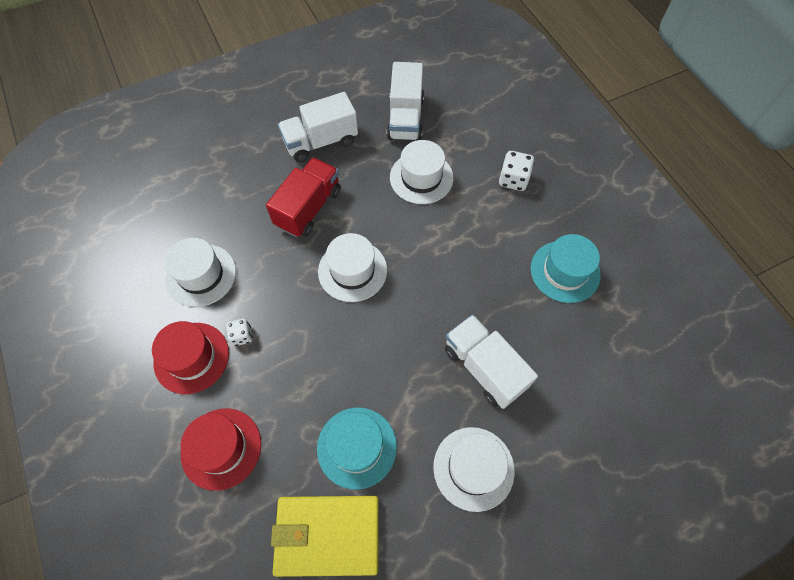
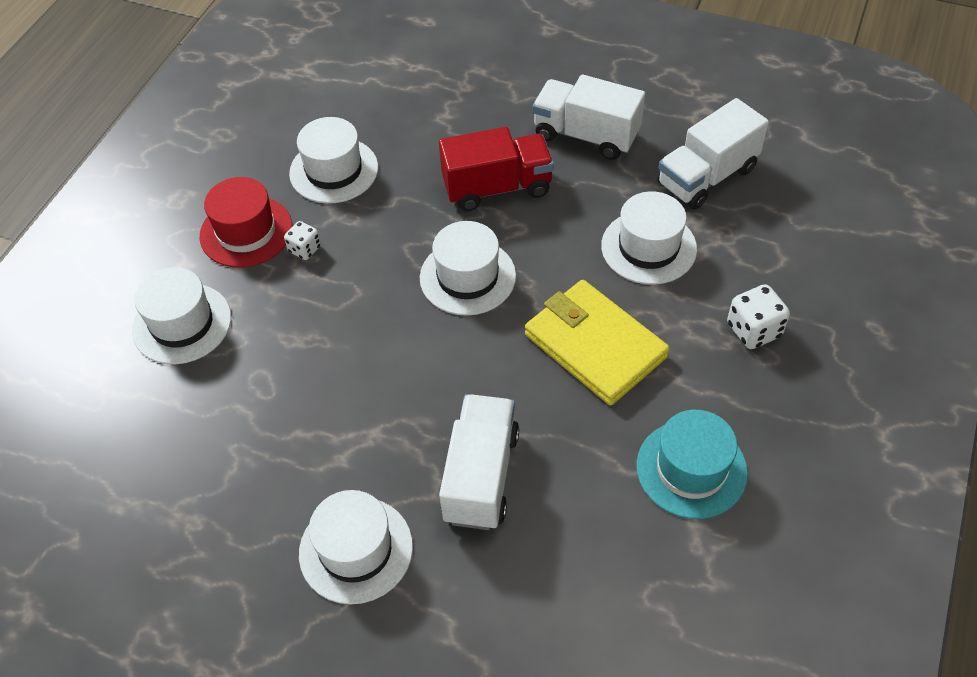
camera: 50 degrees right, 10 degrees down
(221, 448) = (182, 323): red hat -> white hat
(327, 535) = (173, 472): yellow wallet -> yellow wallet (595, 345)
(357, 447) = (281, 428): turquoise hat -> none

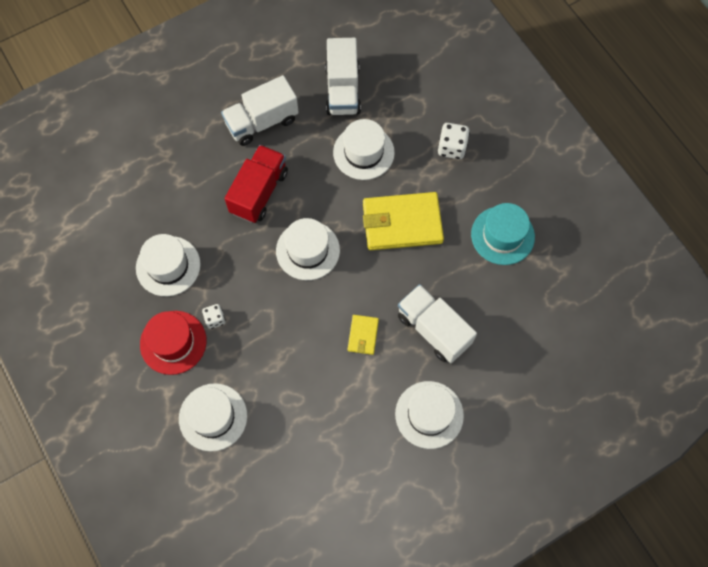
camera: 55 degrees left, 15 degrees up
(405, 403) = (363, 335): none -> yellow wallet

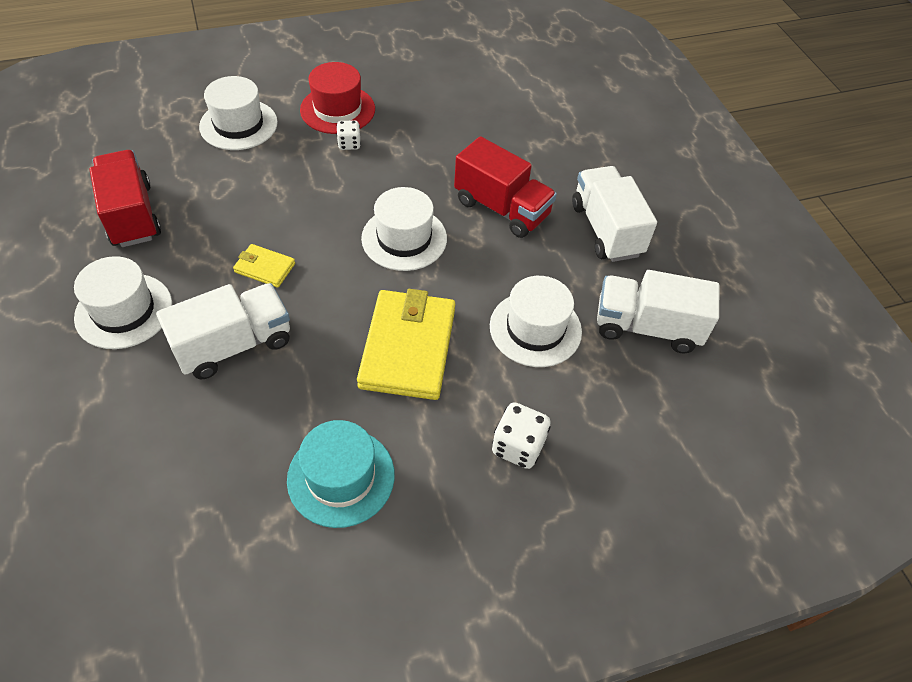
camera: 100 degrees right, 15 degrees down
(168, 266) = (429, 119): white hat -> none
(340, 454) = (132, 215): none -> red truck

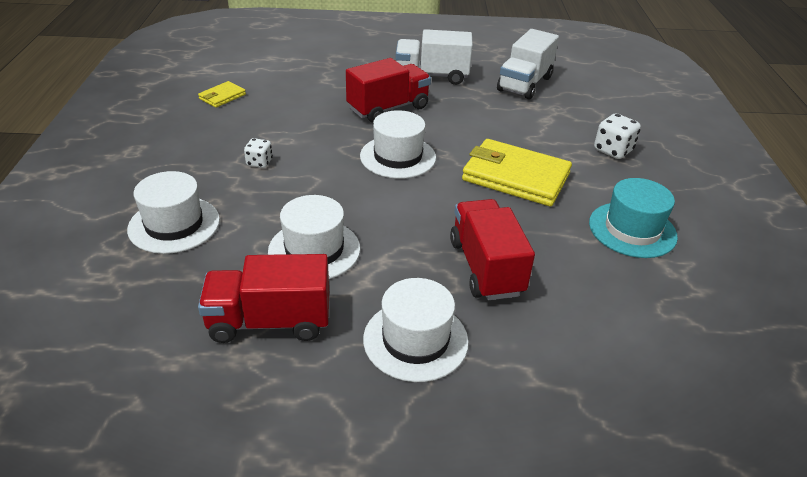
camera: 70 degrees left, 15 degrees down
(234, 345) = (486, 267): white truck -> red truck
(265, 268) = (397, 236): yellow wallet -> yellow wallet (222, 97)
(337, 109) = (203, 160): red hat -> none
(535, 329) = (513, 122): white hat -> white hat (314, 250)

